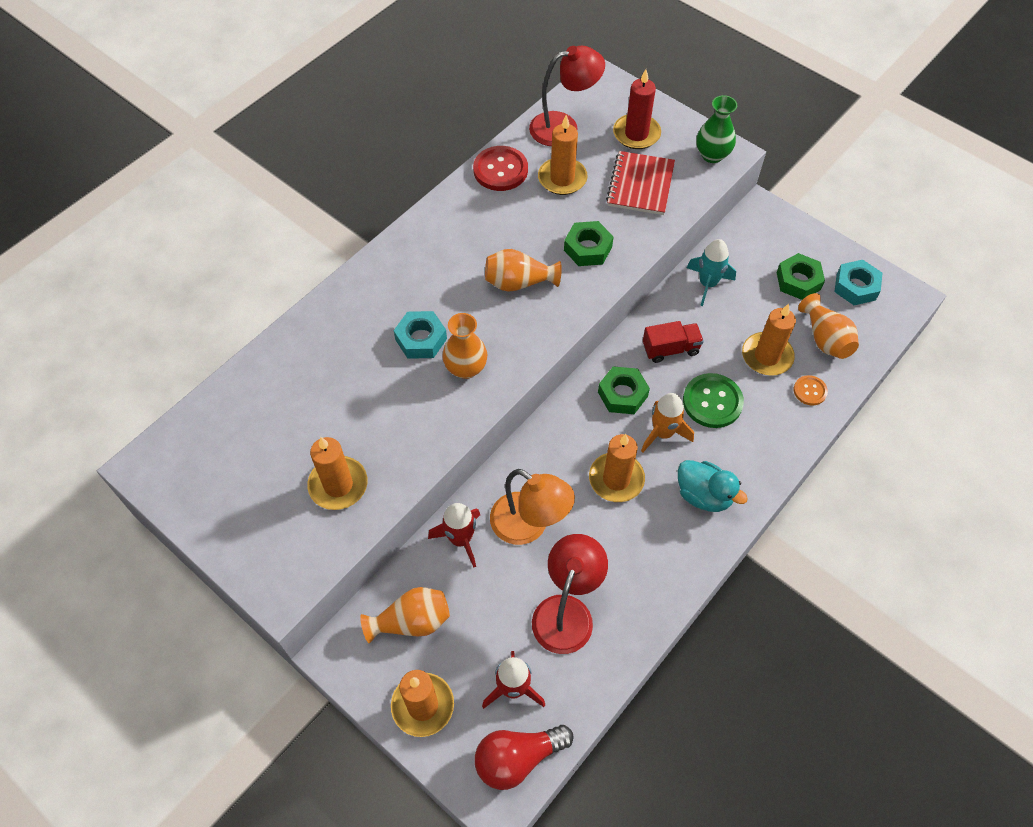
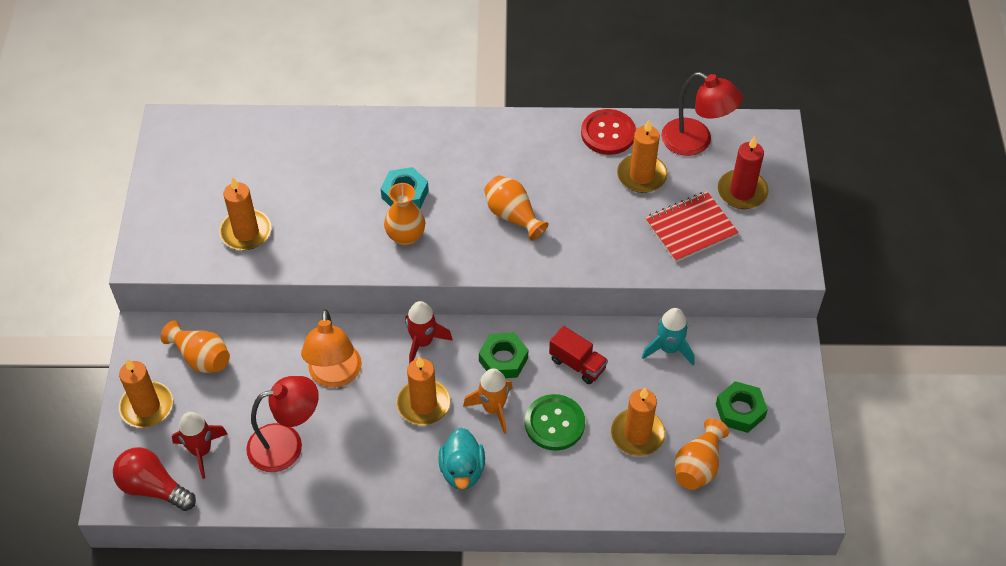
camera: 50 degrees right, 5 degrees down
(460, 539) = (288, 342): red rocket -> red rocket (423, 342)
(588, 248) = (590, 236): green nut -> none
(712, 155) = (777, 255): green vase -> none
(810, 391) = (632, 486): orange button -> none
(856, 287) = (779, 457): turquoise nut -> none

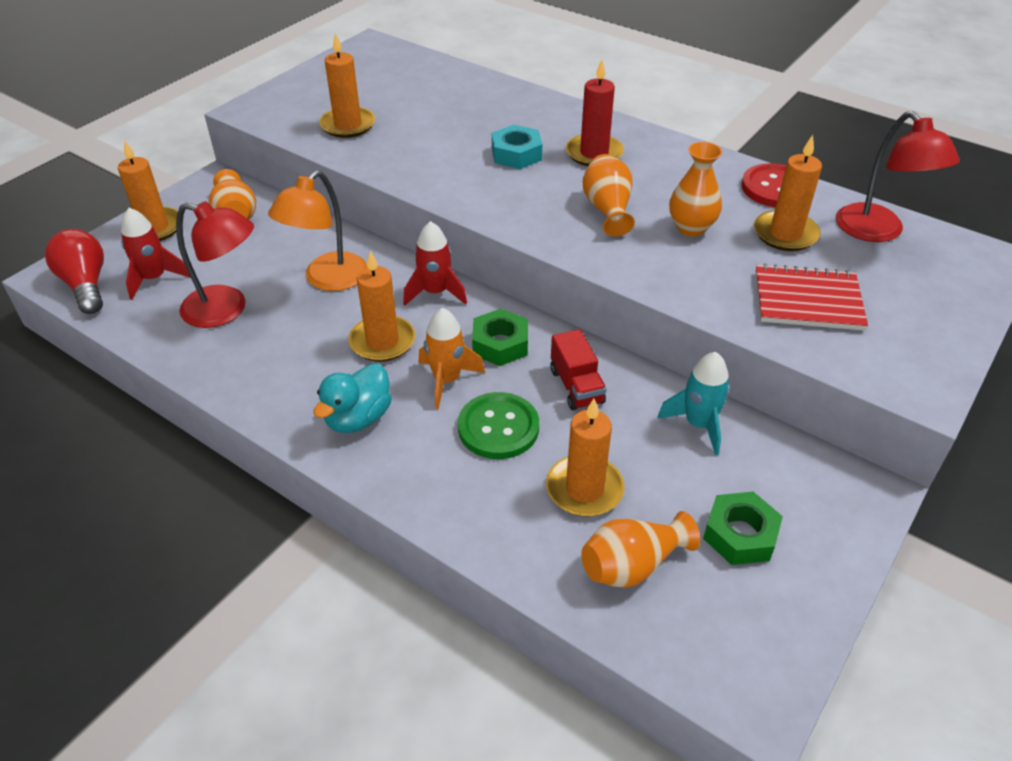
camera: 35 degrees right, 10 degrees down
(406, 236) = (483, 182): orange vase -> orange vase (691, 228)
(742, 192) = (904, 295): red candle -> red candle (594, 153)

